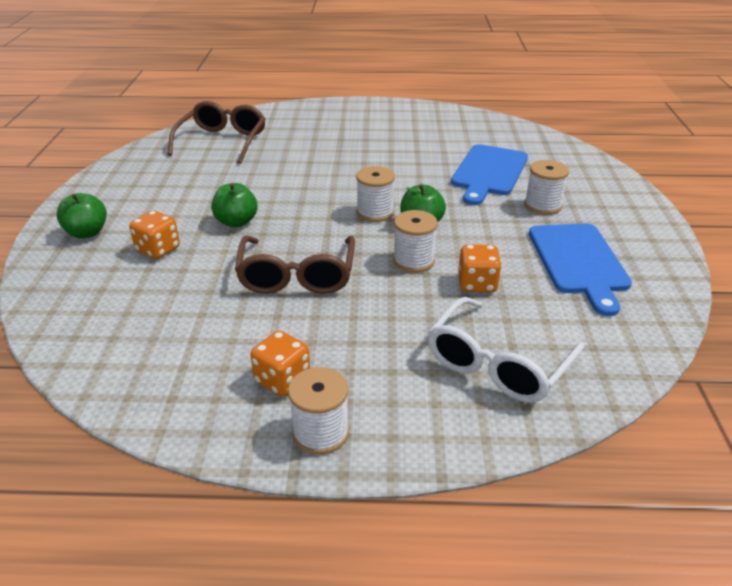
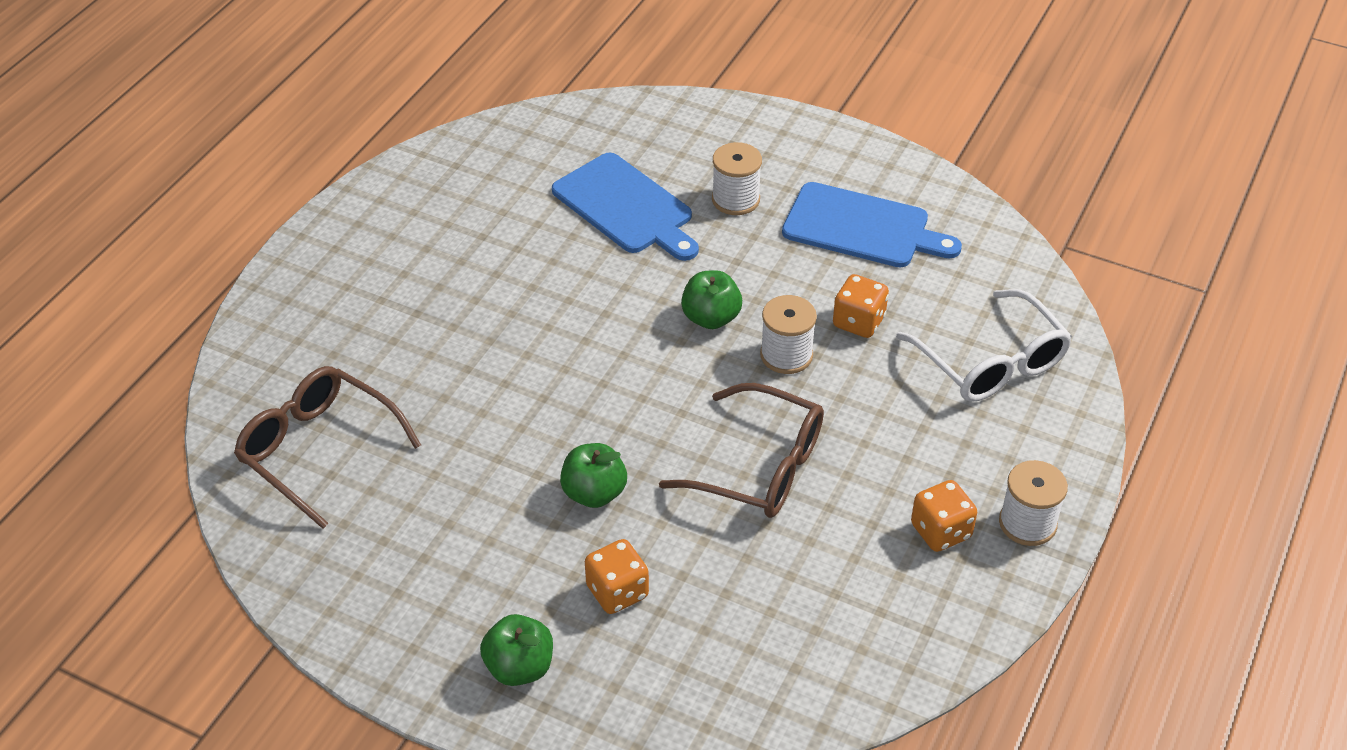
camera: 65 degrees left, 10 degrees up
(375, 212) = (657, 349): white spool -> none

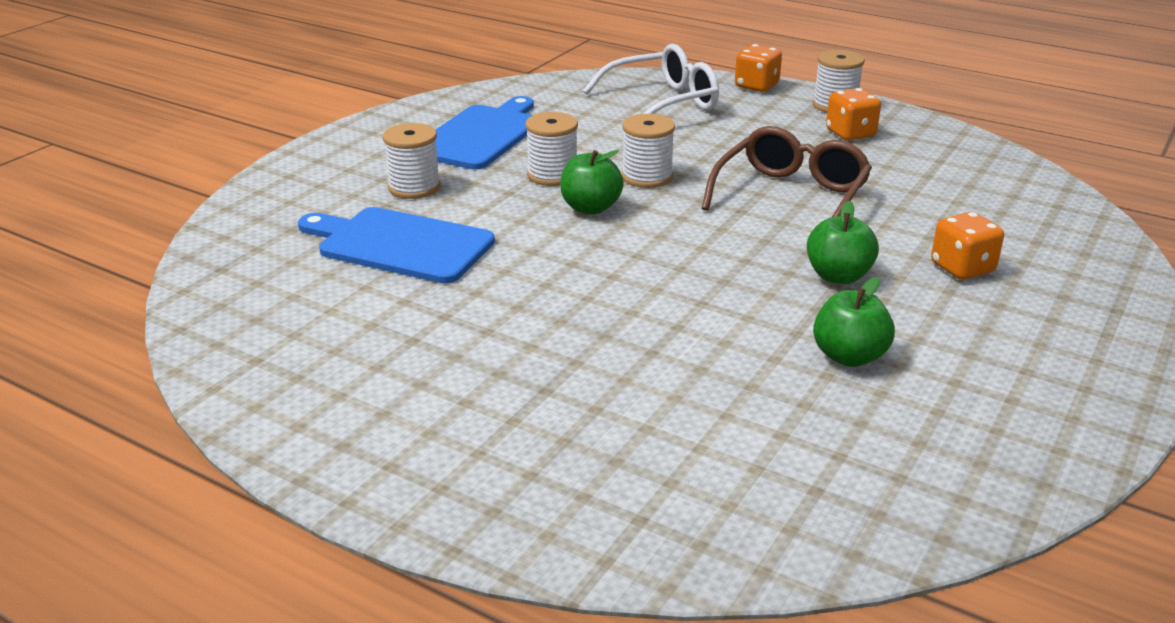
camera: 85 degrees left, 15 degrees down
(319, 451) = (800, 466): brown glasses -> none
(519, 667) = (1078, 322): green apple -> green apple (849, 356)
(626, 207) = (399, 245): blue cutting board -> blue cutting board turned 120 degrees counterclockwise
(778, 287) = (552, 175): none -> white spool
(858, 322) = (607, 145): orange dice -> orange dice (756, 86)

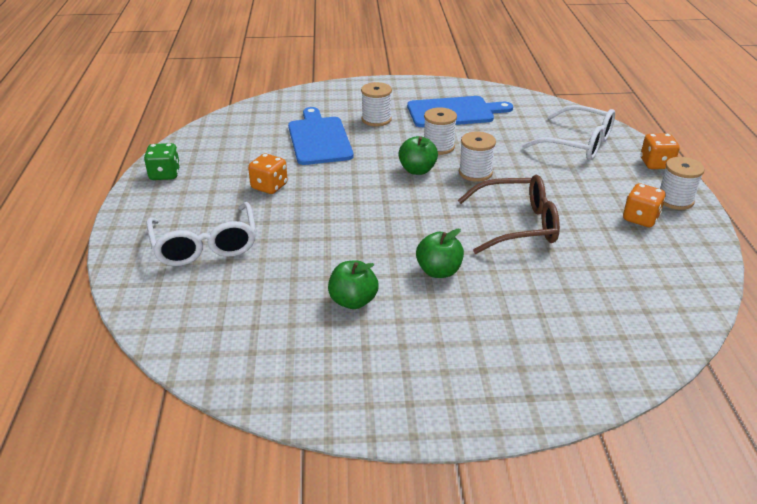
camera: 55 degrees right, 5 degrees up
(296, 415) = (165, 174): none -> green dice
(577, 437) = (205, 245): none -> white glasses
(962, 268) = (506, 315): orange dice -> orange dice (269, 186)

